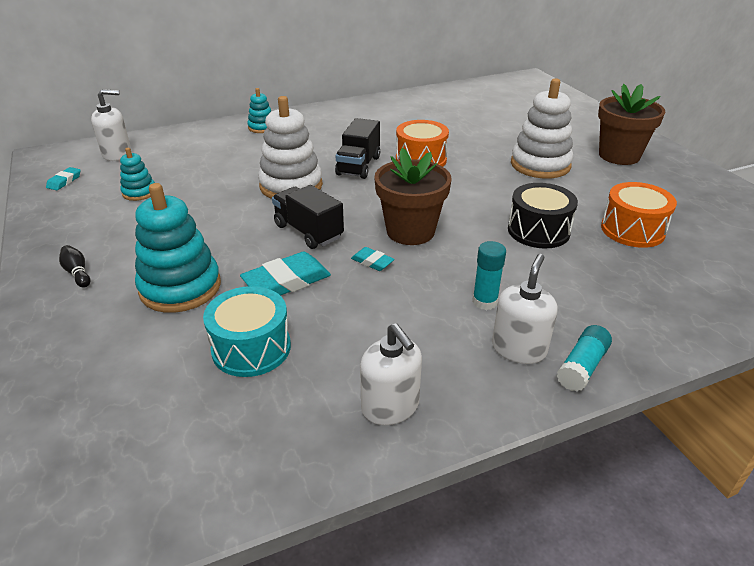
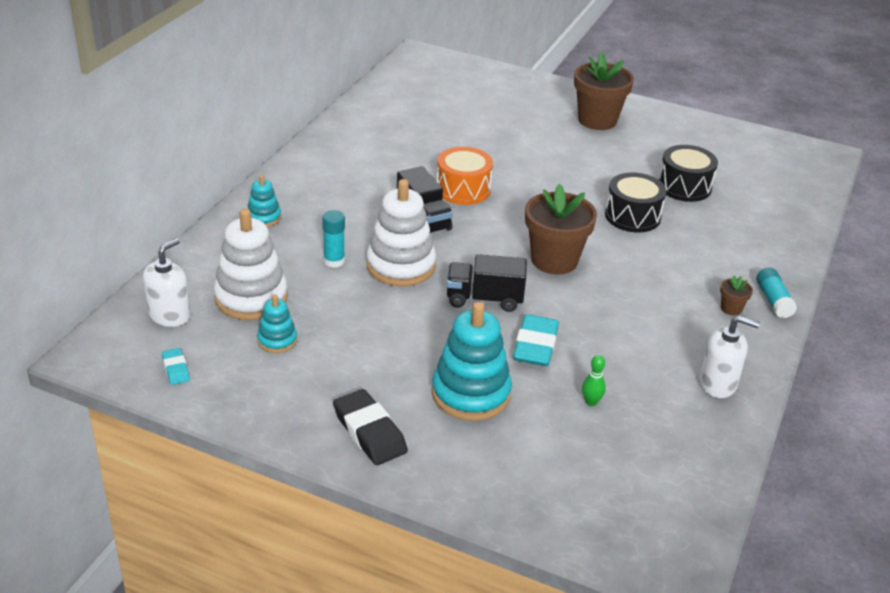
camera: 45 degrees left, 0 degrees up
(77, 273) = (370, 432): black bowling pin -> black eraser
(251, 348) = (591, 402): turquoise drum -> green bowling pin
(372, 262) = (567, 298): turquoise eraser -> none
(484, 302) = (673, 288): turquoise glue stick -> turquoise glue stick (334, 261)
(519, 348) = (731, 308): white soap dispenser -> brown flower pot
(540, 165) = (557, 154): white stacking toy -> white stacking toy (251, 298)
(632, 230) = (684, 187): orange drum -> black drum

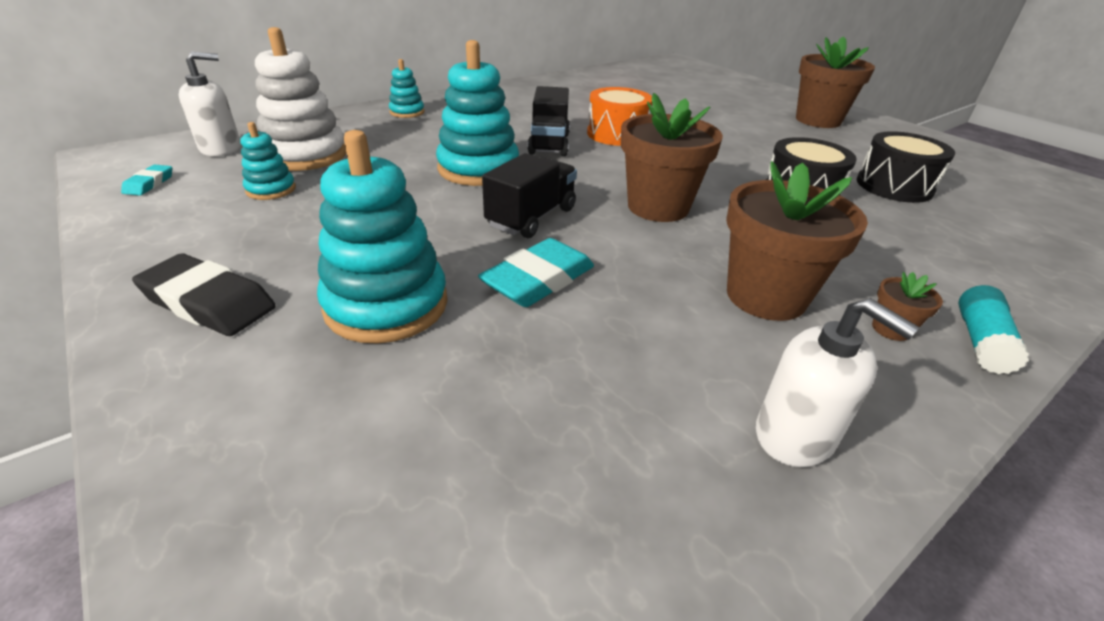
camera: 30 degrees right, 0 degrees up
(334, 261) = (420, 150): turquoise glue stick -> none
(370, 432) = (209, 302): black eraser -> black eraser turned 60 degrees counterclockwise
(401, 266) = (478, 169): white stacking toy -> turquoise stacking toy
(484, 299) = (531, 217): black truck -> black truck turned 90 degrees clockwise
(591, 402) = (540, 378): green bowling pin -> none
(661, 310) = (765, 296): none -> brown flower pot

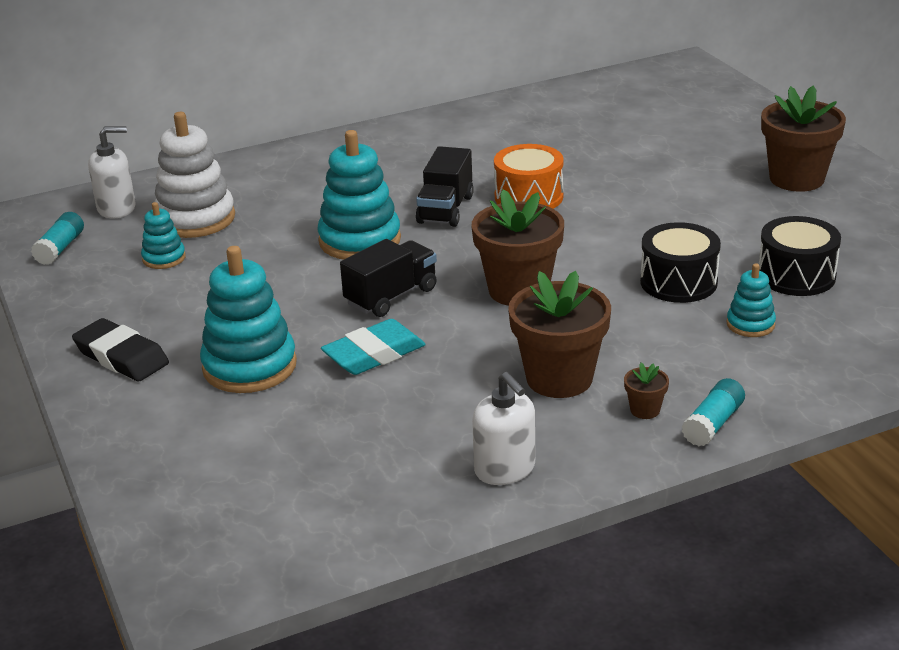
camera: 15 degrees right, 5 degrees down
(149, 184) = (60, 248): turquoise eraser -> turquoise glue stick
(407, 112) = (305, 161): turquoise stacking toy -> turquoise stacking toy (750, 324)

